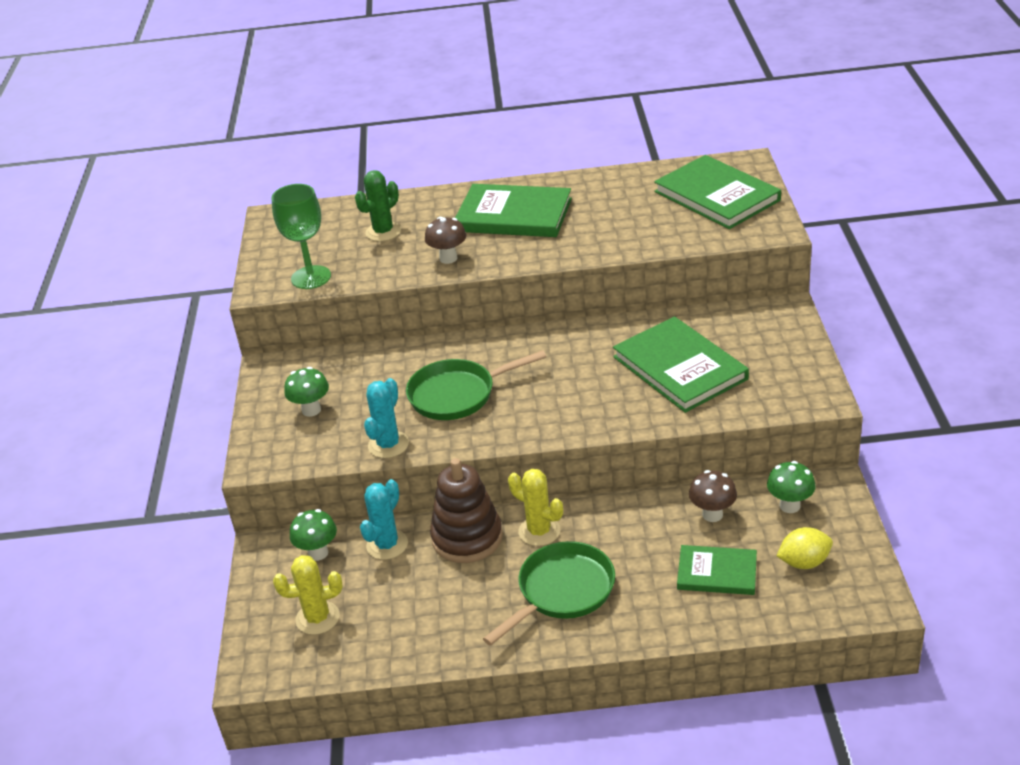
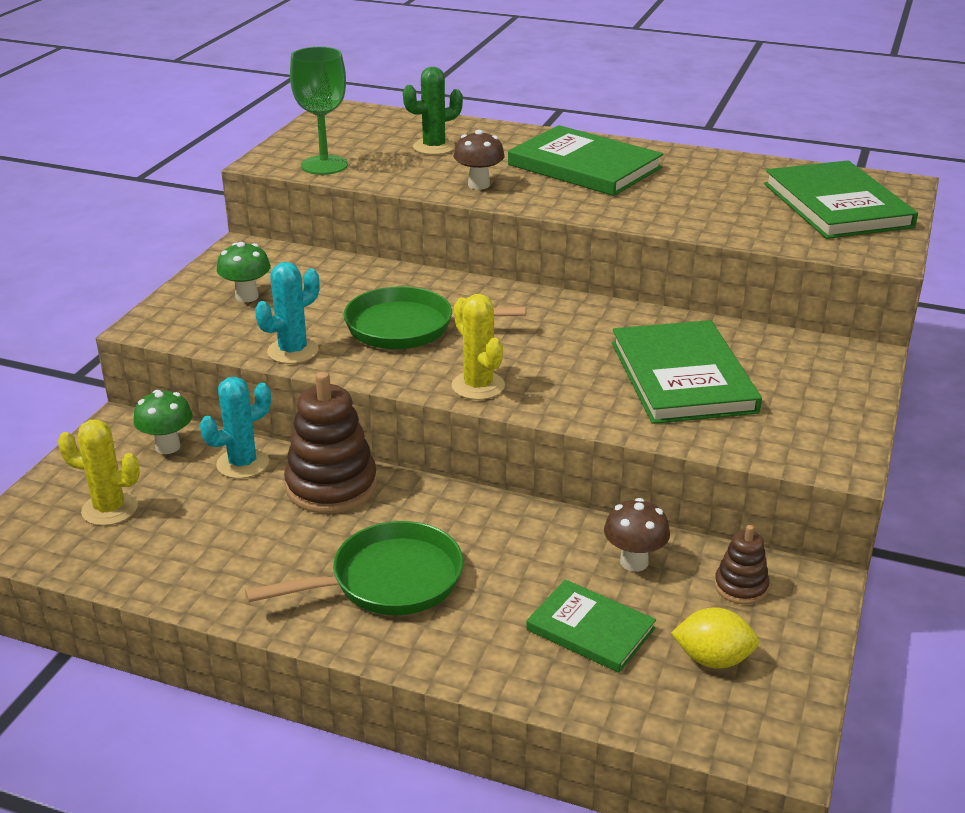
camera: 20 degrees right, 5 degrees down
(539, 531) = (415, 508): yellow cactus -> yellow cactus (478, 386)
(789, 506) = (741, 587): green mushroom -> brown stacking toy

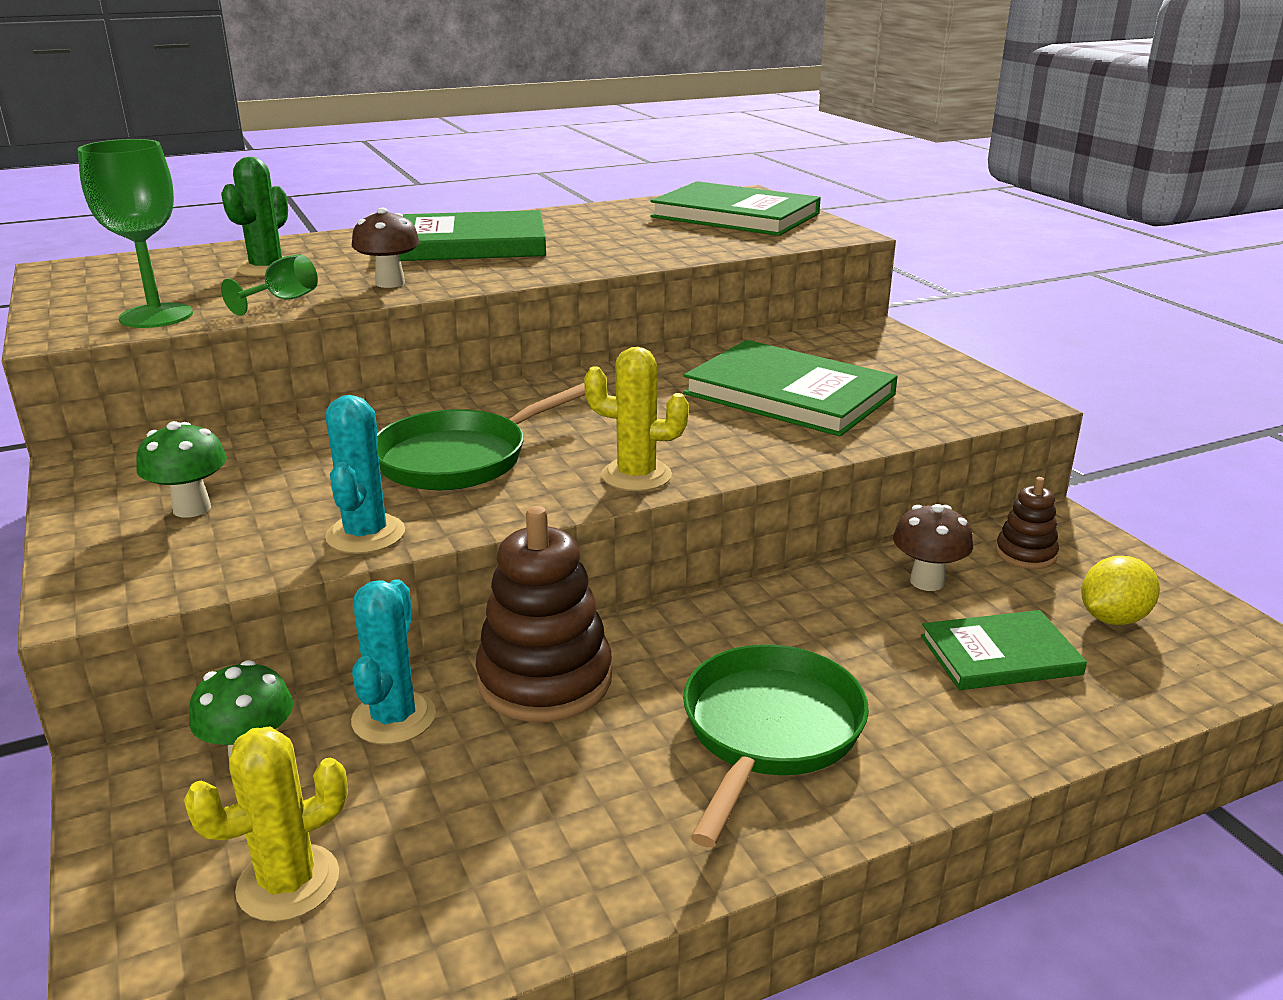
camera: 45 degrees left, 5 degrees down
(400, 177) = (283, 300): none -> green goblet

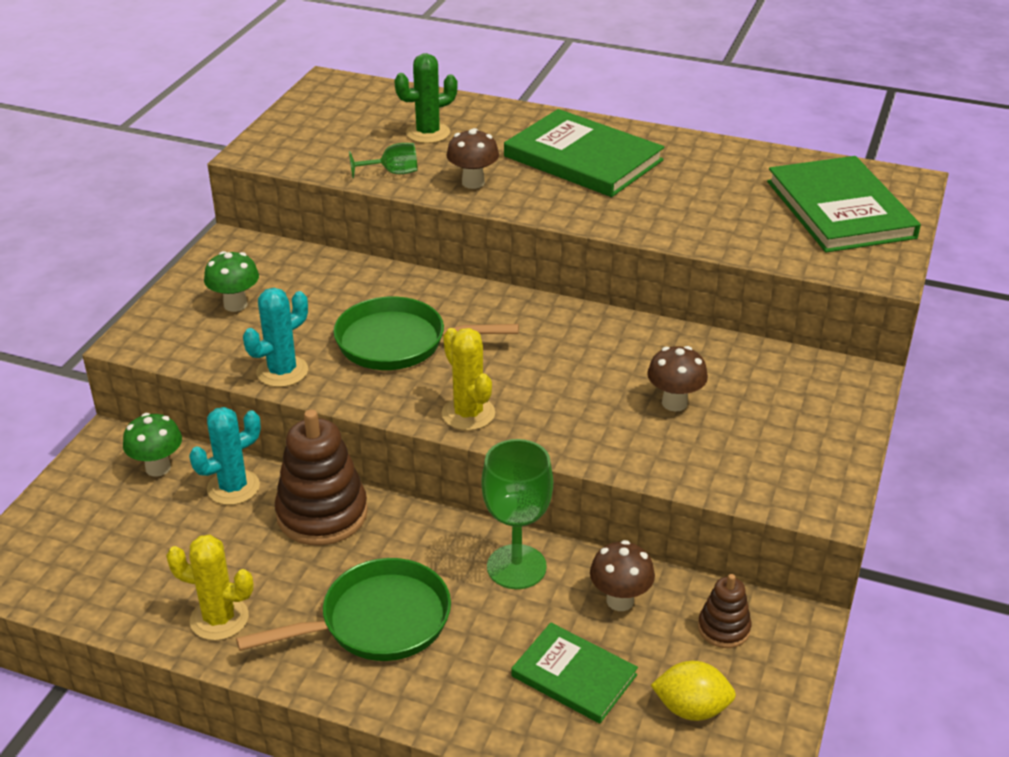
camera: 45 degrees right, 10 degrees up
(156, 316) = (314, 157): green goblet -> green goblet (516, 567)
(288, 883) = (101, 540): yellow cactus -> yellow cactus (219, 619)
(789, 394) = (674, 403): green book -> brown mushroom

